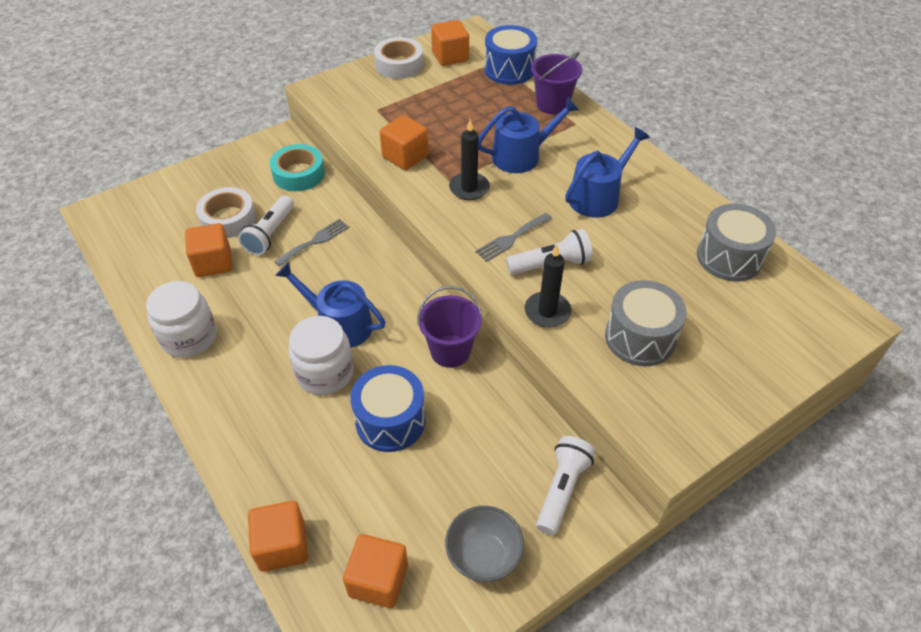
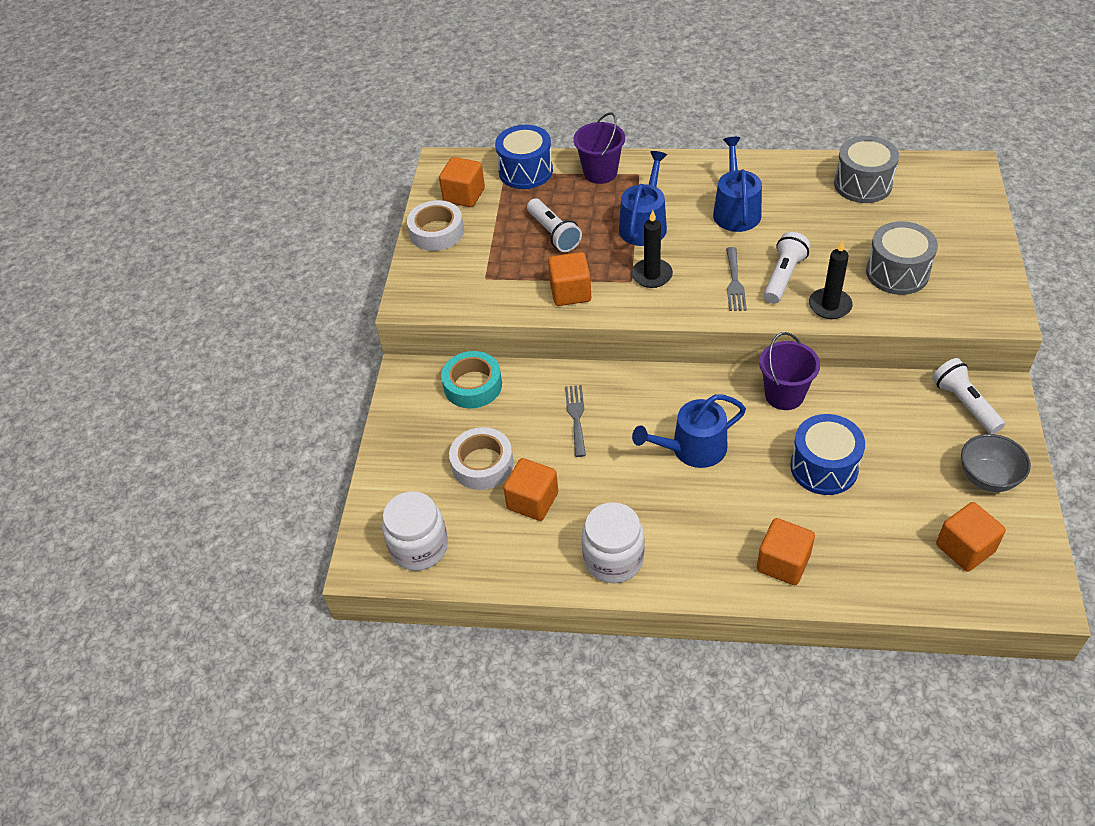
camera: 45 degrees left, 0 degrees up
(270, 234) = (535, 443): white flashlight -> white flashlight (554, 234)
(282, 546) = (892, 592): orange cube -> orange cube (783, 563)
(325, 373) = (739, 484): white jar -> white jar (419, 547)

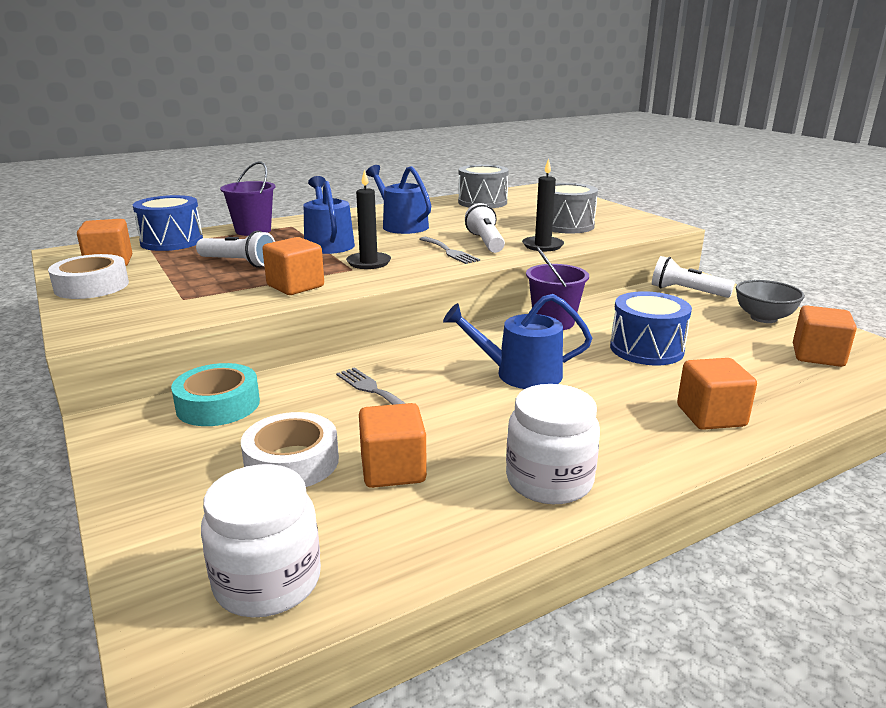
camera: 40 degrees left, 25 degrees down
(692, 449) = (520, 374): blue watering can -> blue watering can turned 60 degrees clockwise

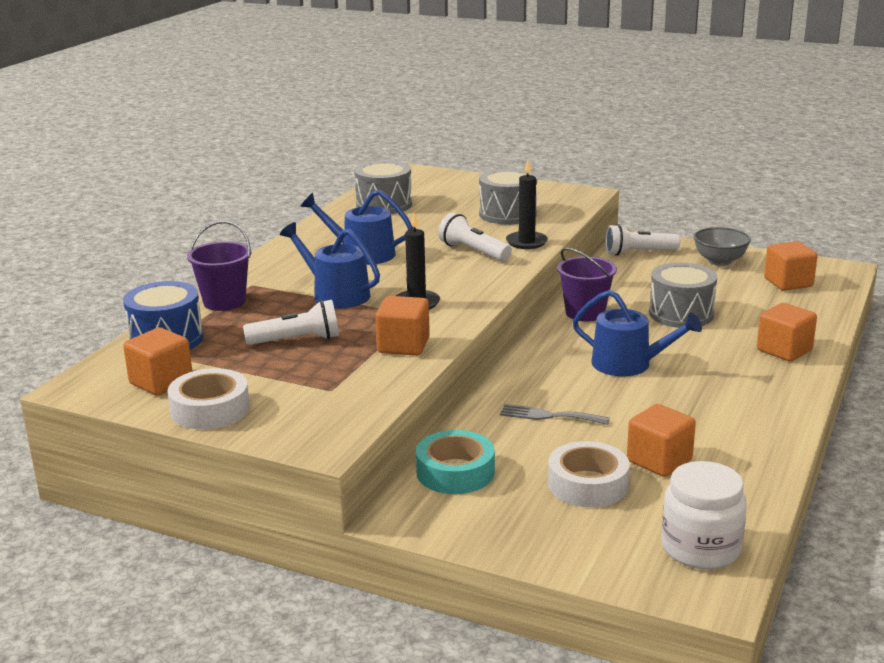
camera: 35 degrees left, 0 degrees up
(449, 252) = (462, 271): grey fork -> none
(520, 374) = (629, 364): blue watering can -> blue watering can turned 120 degrees counterclockwise
(549, 480) = (756, 428): white jar -> none
(646, 349) = (681, 314): blue drum -> grey drum

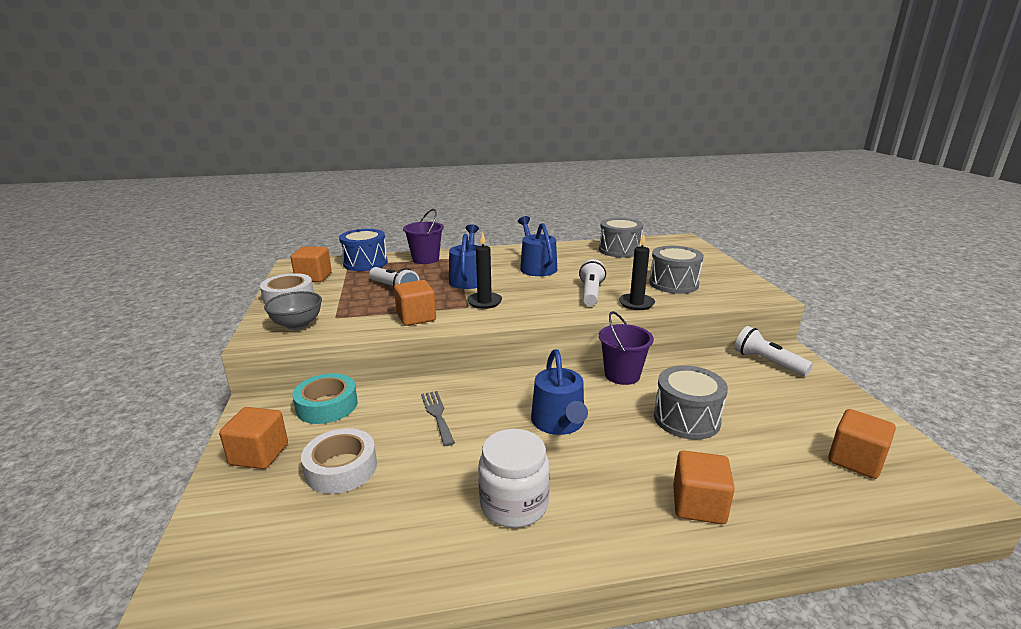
camera: 55 degrees right, 0 degrees up
(659, 461) = (404, 493): orange cube -> orange cube (259, 454)
(700, 548) = (260, 570): white jar -> white jar (514, 504)
(719, 261) = (826, 405): grey bowl -> grey bowl (297, 325)

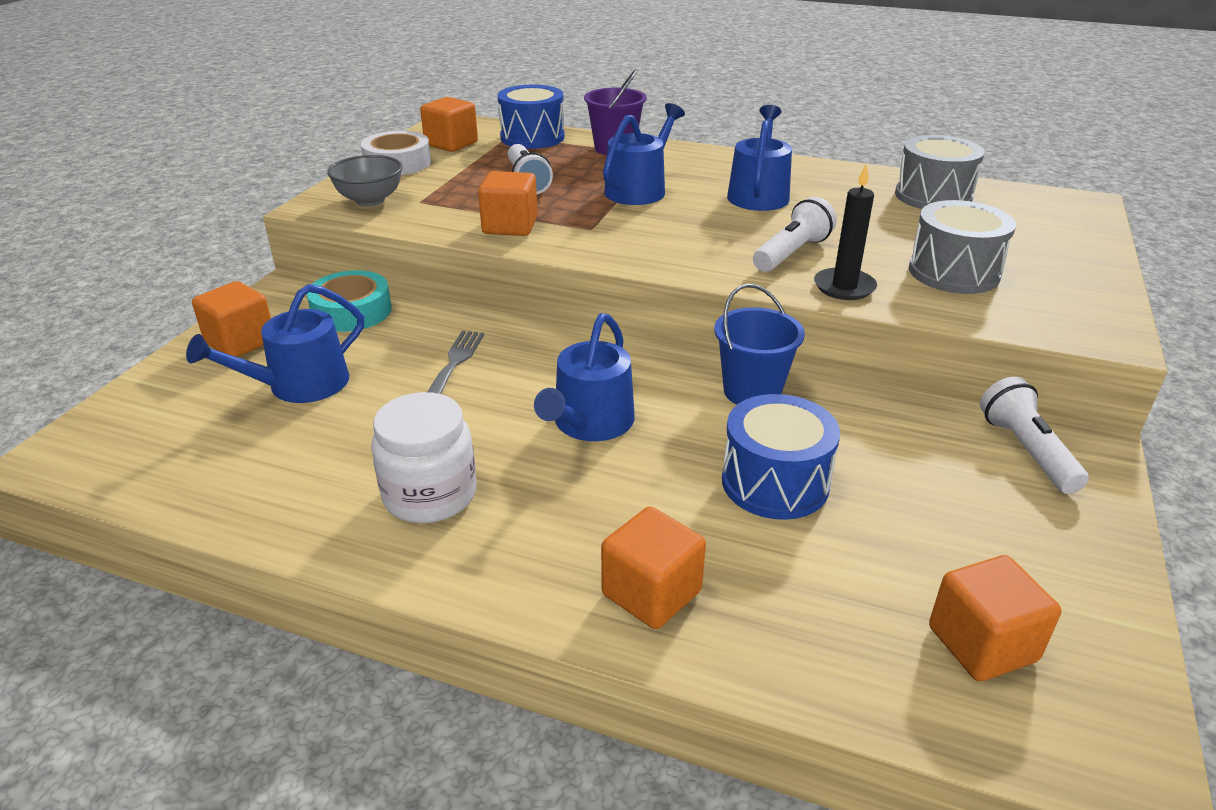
camera: 30 degrees right, 10 degrees up
(341, 468) = (299, 385): white tape -> blue watering can
(484, 302) = (620, 227): black candle -> none
(622, 375) = (752, 391): purple bucket -> blue bucket
(686, 419) = (775, 482): grey drum -> blue drum

